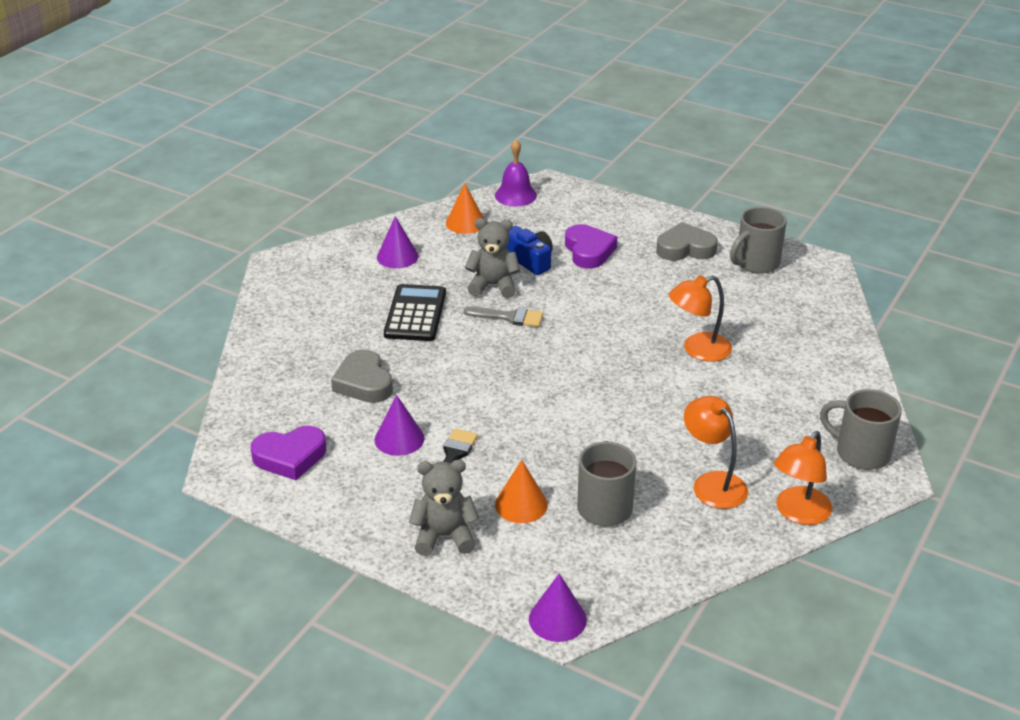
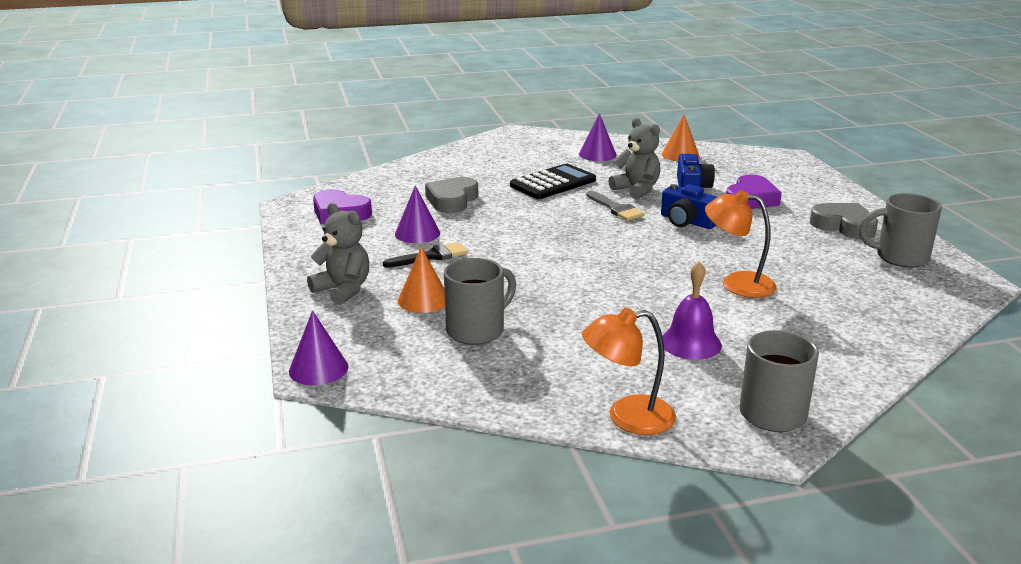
camera: 45 degrees right, 10 degrees down
(515, 195) = (748, 154): purple bell -> purple bell (690, 343)
(580, 302) = (687, 221): none -> blue camera
(712, 483) = (589, 361): orange lamp -> none

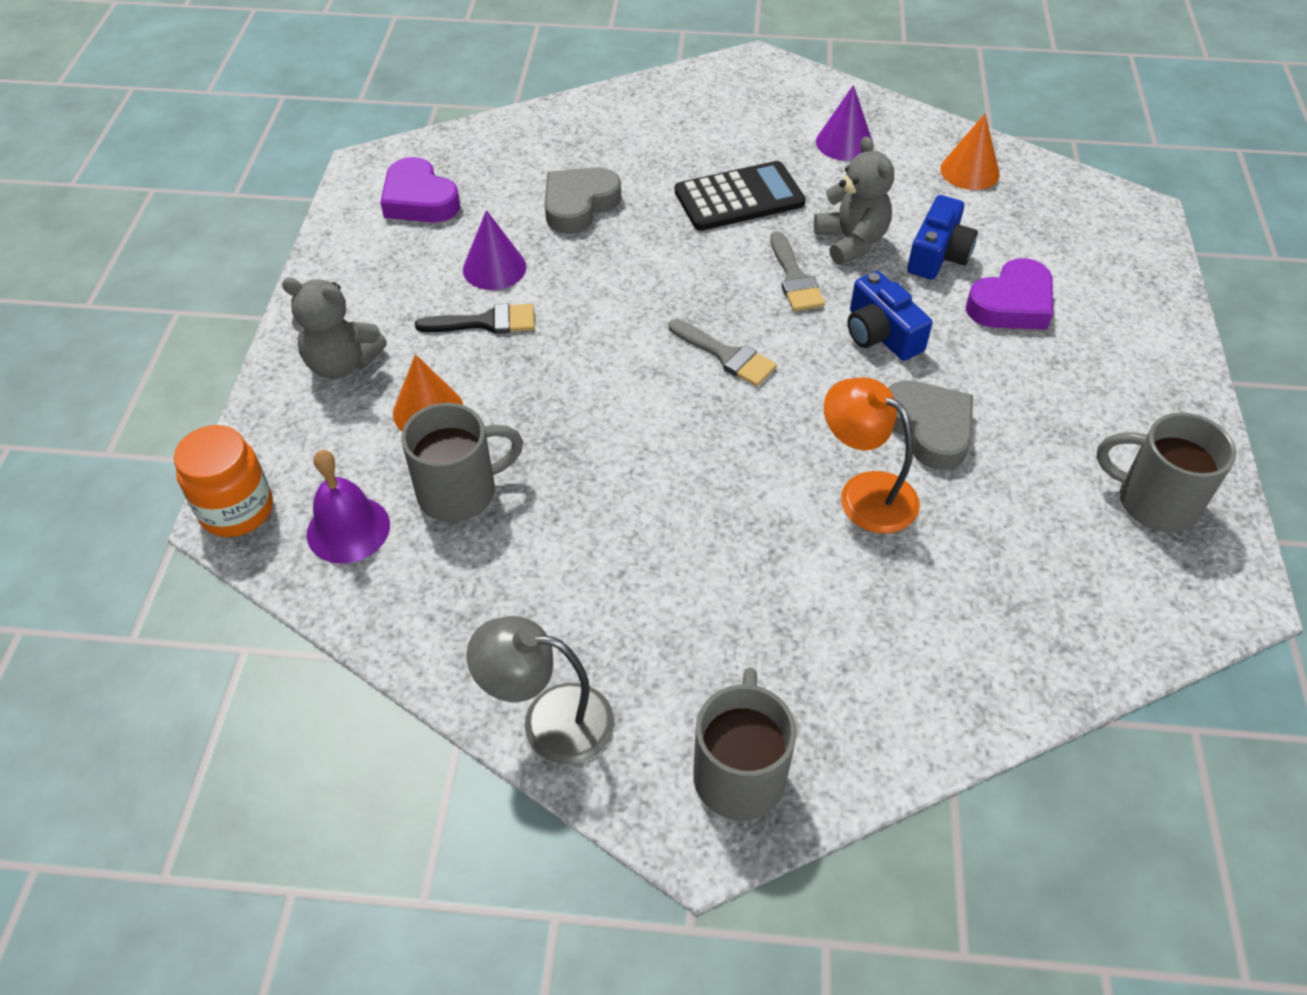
camera: 20 degrees right, 25 degrees up
(318, 369) = (237, 510): purple cone -> orange jar
(343, 290) = (342, 363): grey teddy bear -> grey teddy bear turned 135 degrees clockwise
(602, 244) = (726, 355): none -> grey brush
(627, 417) = (549, 720): orange lamp -> grey lamp
(690, 343) = (720, 600): purple bell -> purple bell (348, 529)
(844, 226) = (1115, 404): grey heart -> grey heart (929, 428)

